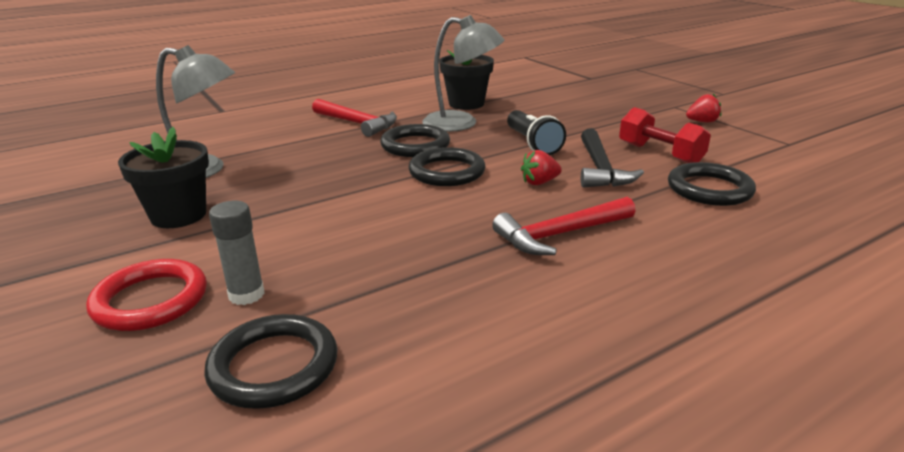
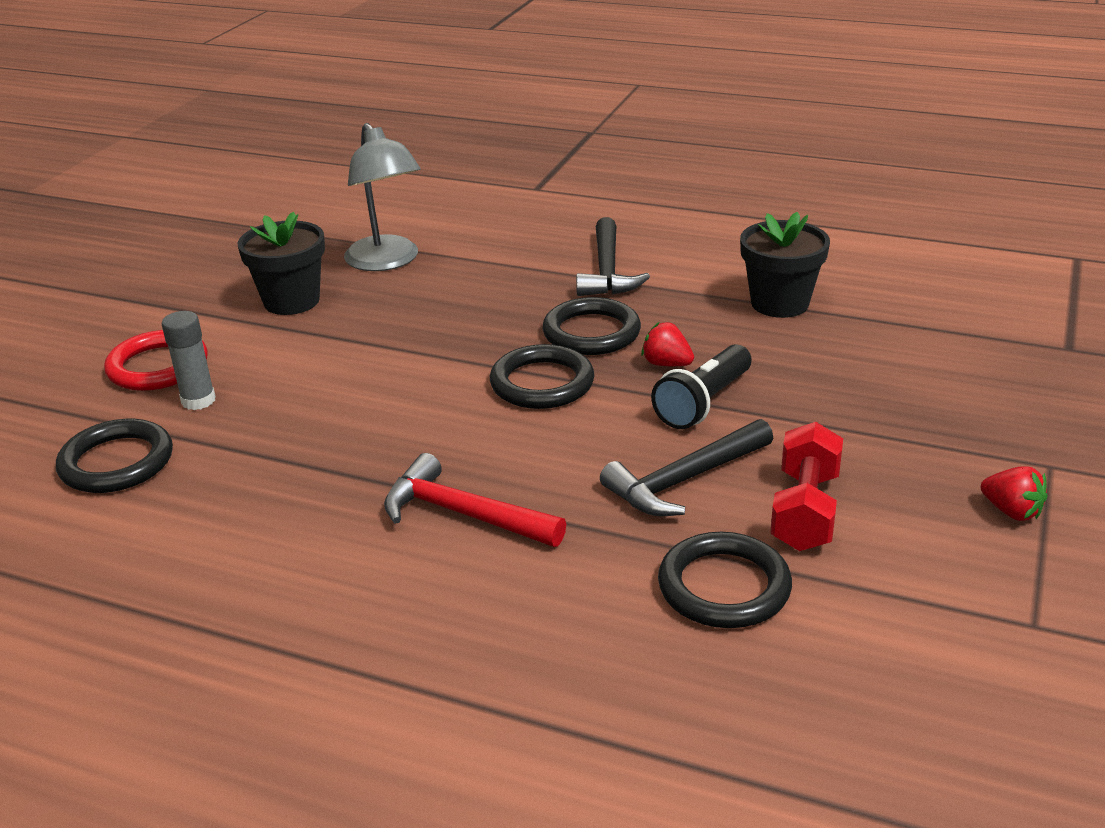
camera: 55 degrees right, 5 degrees up
(357, 123) = (607, 271): red hammer -> black hammer
(461, 123) = (703, 330): grey lamp -> none
(539, 182) = (586, 452): red strawberry -> red strawberry (666, 364)

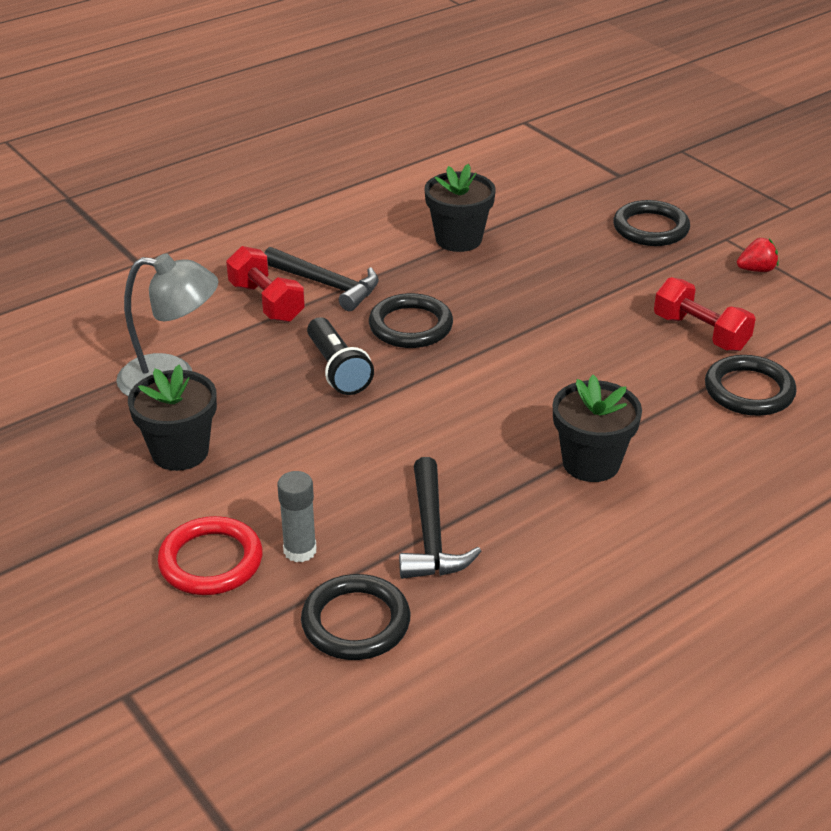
camera: 60 degrees left, 5 degrees up
(463, 514) = (591, 463): red hammer -> black flower pot
(542, 383) = (457, 372): black ring -> black ring (650, 228)
(545, 256) = (266, 302): none -> red dumbbell
(666, 364) = (488, 313): red strawberry -> none
(684, 480) = (631, 361): black hammer -> black hammer (431, 534)
(703, 403) = (551, 319): black flashlight -> black flashlight (337, 370)

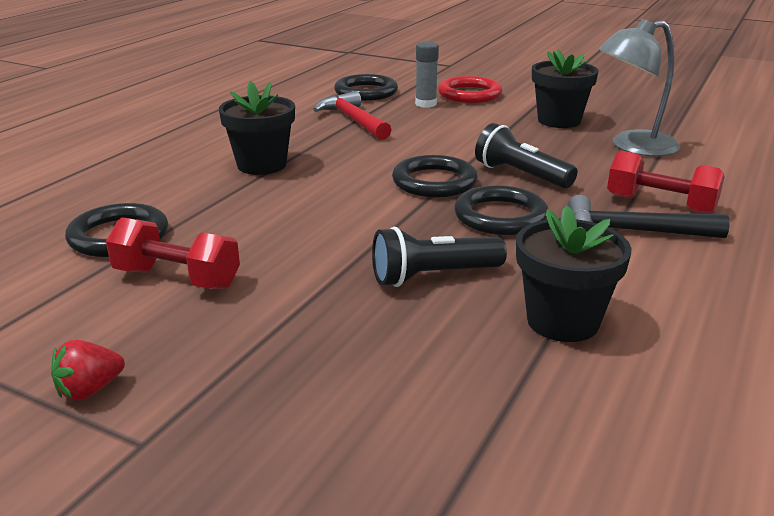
camera: 155 degrees right, 10 degrees down
(431, 534) = (353, 120): black hammer -> red hammer
(512, 287) = (433, 276): none -> black flashlight
(650, 228) = (287, 427): black ring -> black ring (434, 182)

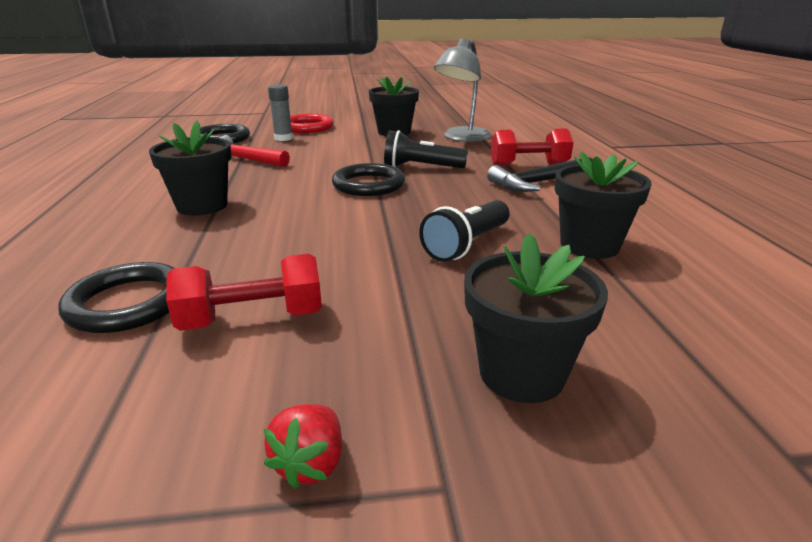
camera: 35 degrees left, 0 degrees up
(301, 402) = (521, 373): none -> black flower pot
(500, 216) = (448, 194): black ring -> none

